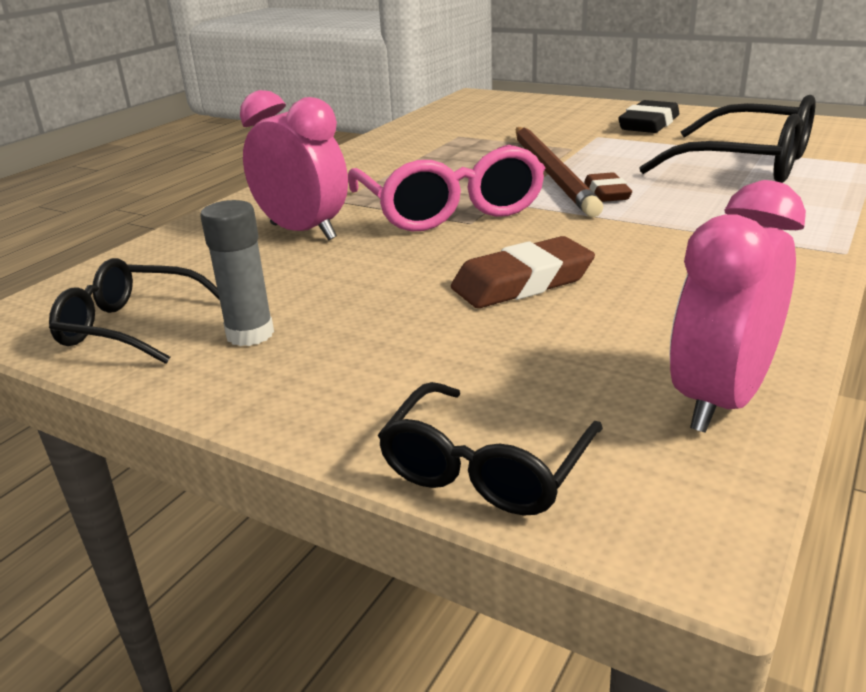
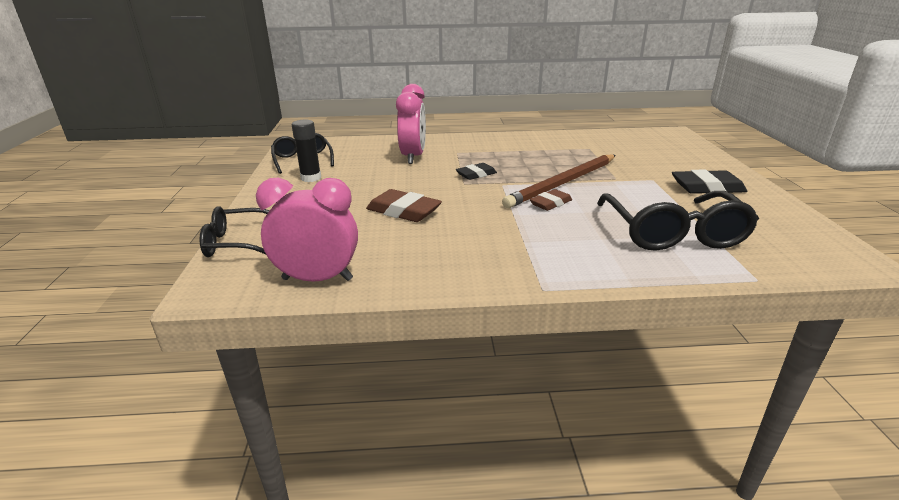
camera: 55 degrees right, 0 degrees up
(250, 334) = (311, 178): grey glue stick -> black glue stick
(449, 208) = (476, 174): pink glasses -> black eraser

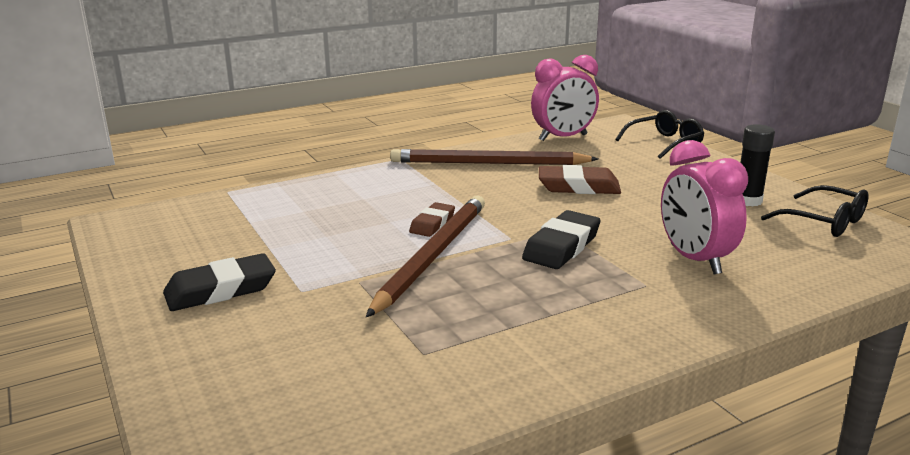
camera: 155 degrees right, 5 degrees down
(449, 256) = (488, 163): none -> brown pencil
(476, 174) = (562, 246): black eraser -> black eraser, size x1.58
(673, 233) = (290, 216): black glasses -> none

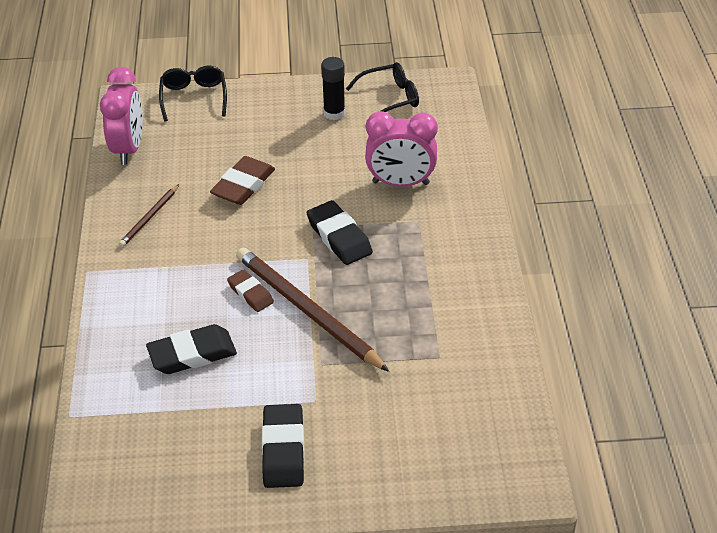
camera: 65 degrees left, 20 degrees up
(330, 218) = (192, 354): none -> black eraser
(488, 163) = (149, 218): brown pencil -> brown pencil, size x0.49

